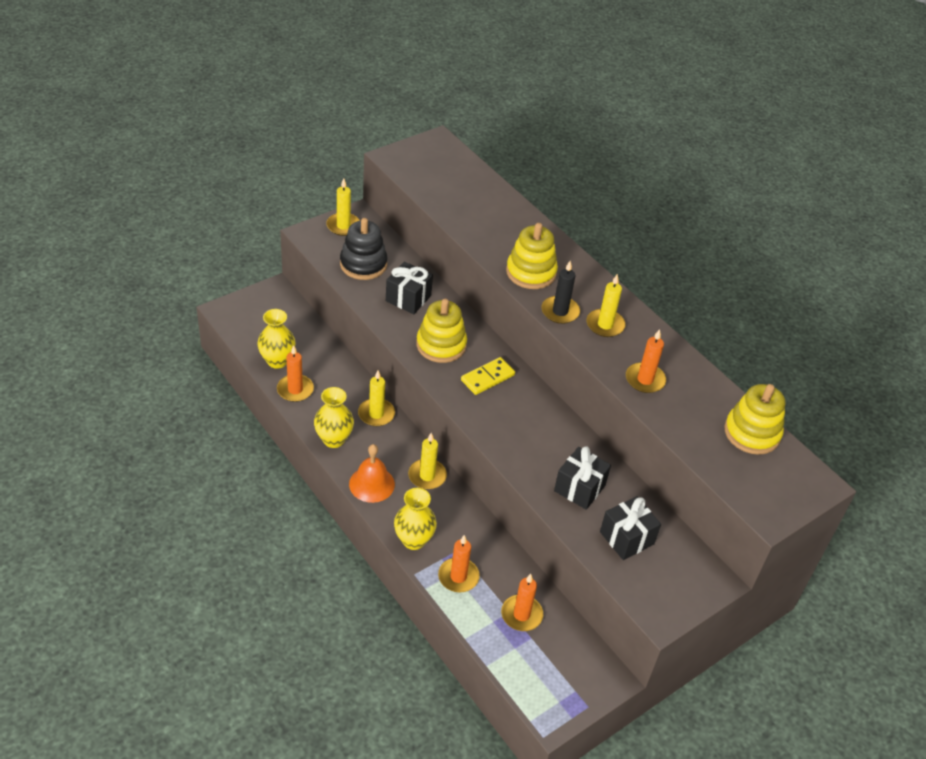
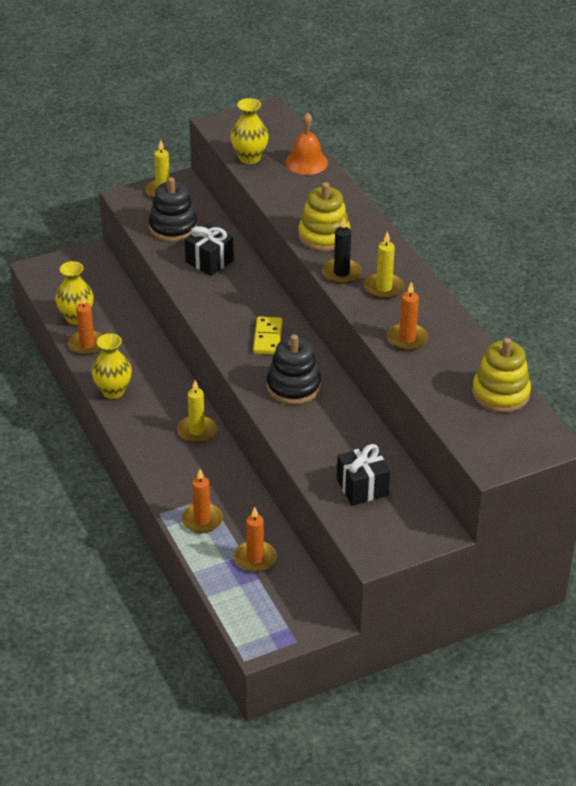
camera: 15 degrees right, 5 degrees down
(371, 484) = (139, 433): orange bell -> orange bell (306, 162)
(376, 414) = (161, 372): yellow candle -> none
(413, 540) = (167, 485): yellow vase -> yellow vase (249, 158)
(441, 345) = (229, 305): yellow stacking toy -> none
(487, 378) = (268, 338): yellow domino -> yellow domino turned 60 degrees counterclockwise
(528, 430) = (293, 387): none -> black stacking toy
(579, 488) = (329, 441): black gift -> none

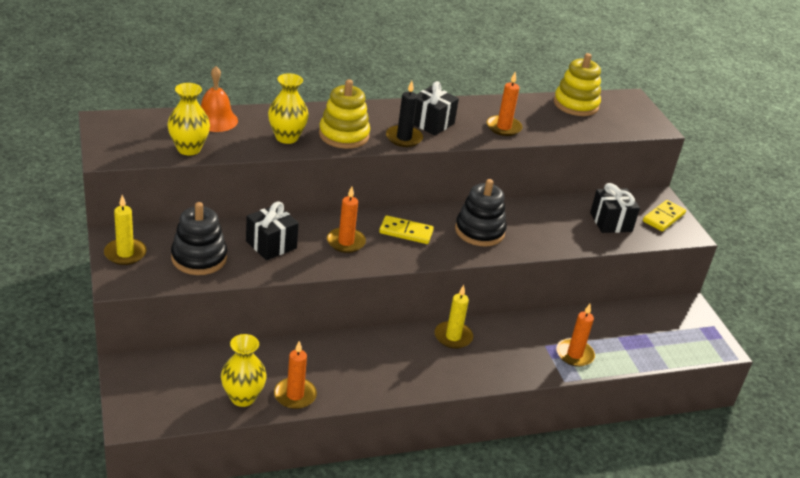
camera: 85 degrees left, 5 degrees down
(113, 391) = (379, 386): yellow vase -> yellow vase (287, 137)
(255, 558) = (622, 331): orange candle -> orange candle (346, 242)
(384, 288) = (431, 123): yellow candle -> black gift
(396, 534) = (663, 218): none -> yellow domino

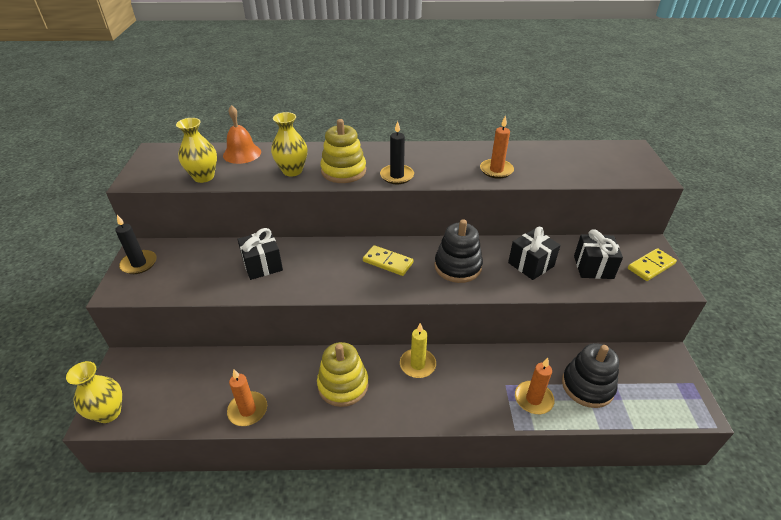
camera: 20 degrees right, 5 degrees up
(125, 253) = (139, 264): yellow candle -> black candle
(199, 258) = (195, 273): black stacking toy -> black stacking toy (587, 386)
(243, 397) = (201, 406): yellow vase -> yellow vase (108, 413)
(346, 242) = (329, 268): orange candle -> none
(431, 123) = (428, 163): black gift -> black gift (531, 264)
(576, 104) = (575, 152): yellow stacking toy -> yellow stacking toy (343, 385)

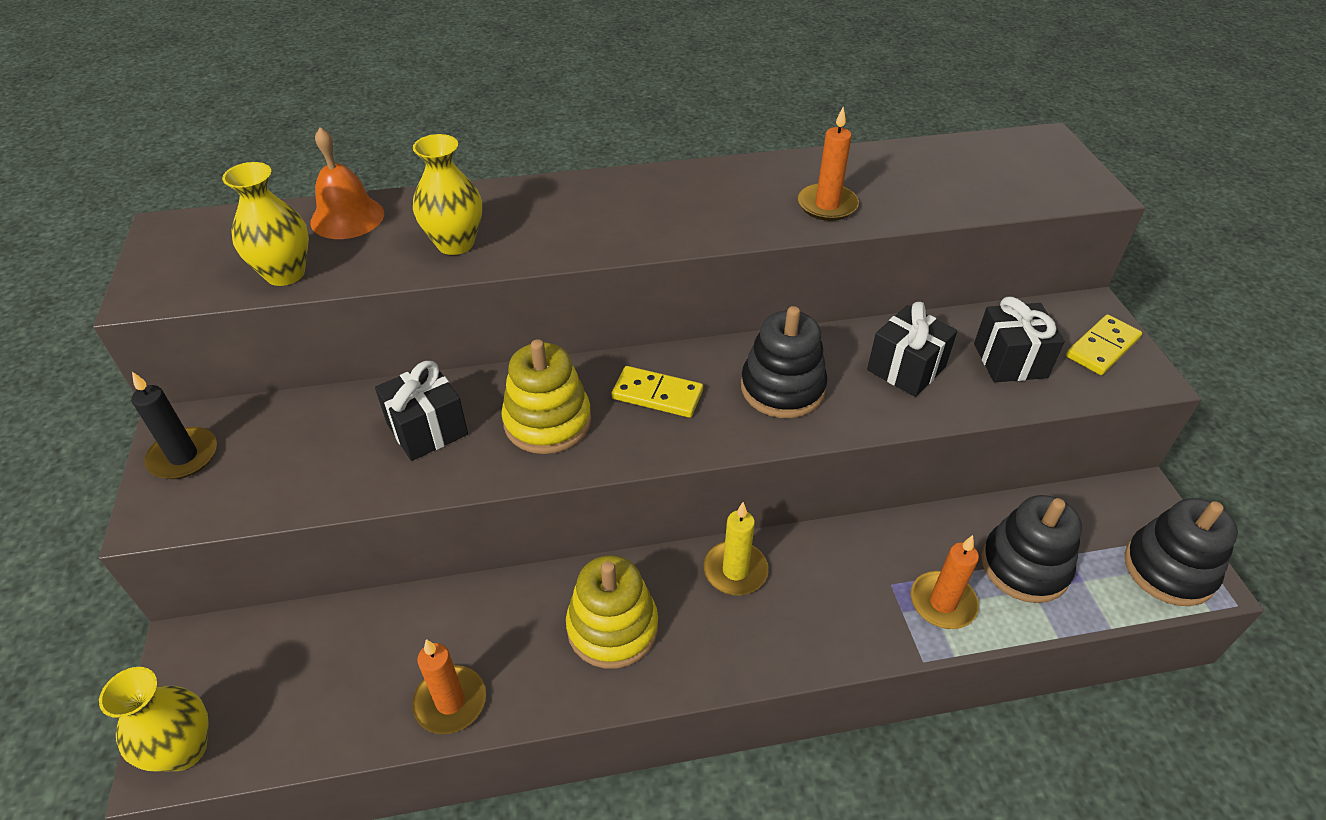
camera: 10 degrees left, 5 degrees up
(343, 171) = (552, 234): yellow stacking toy -> yellow stacking toy (547, 421)
(397, 176) = (653, 234): black candle -> none
(677, 400) = (1169, 569): none -> black stacking toy

